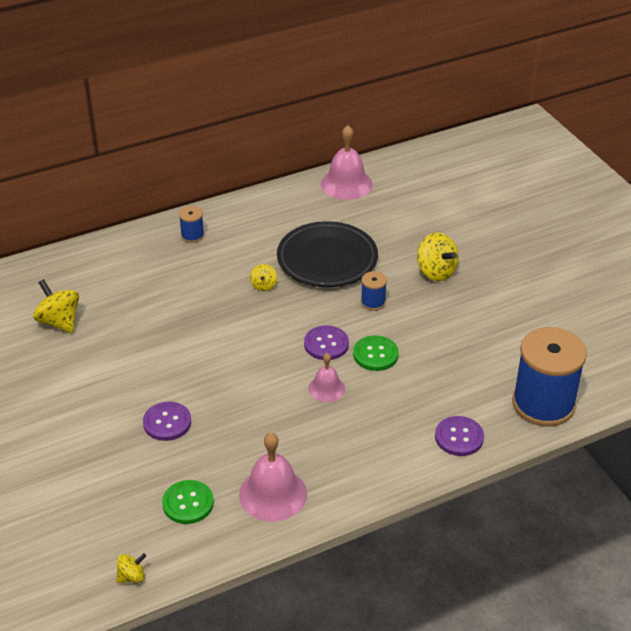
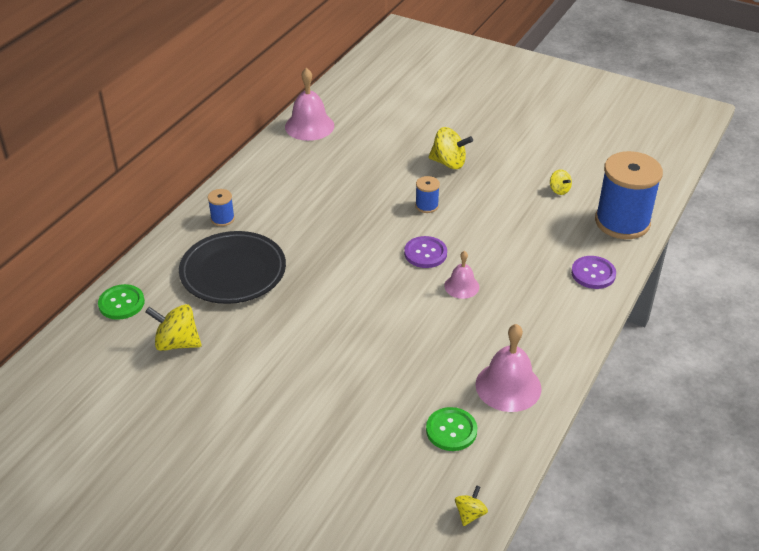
camera: 35 degrees left, 0 degrees up
(167, 422) = (364, 377): purple button -> none
(263, 285) = (327, 231): yellow spinning top -> yellow spinning top (559, 190)
(327, 259) = (356, 189): black plate -> black plate (233, 272)
(375, 354) = (470, 243): green button -> green button (121, 303)

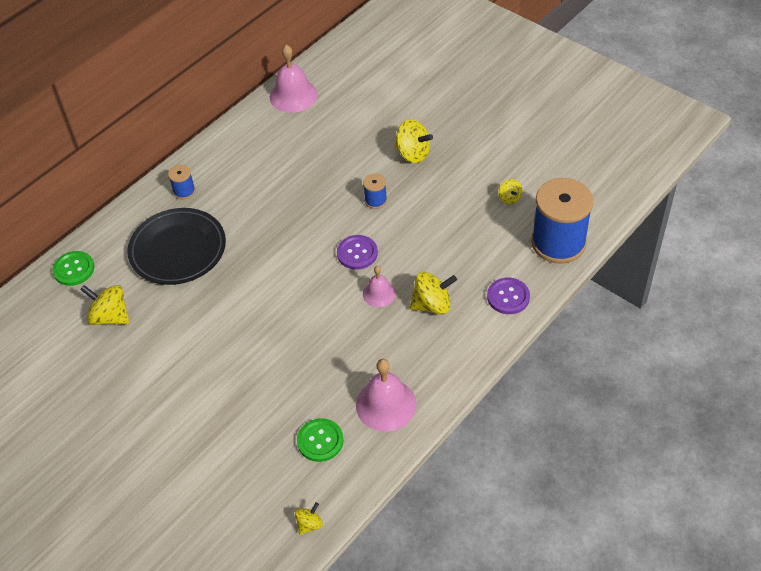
camera: 15 degrees right, 10 degrees up
(520, 290) = (432, 305): none -> yellow spinning top

